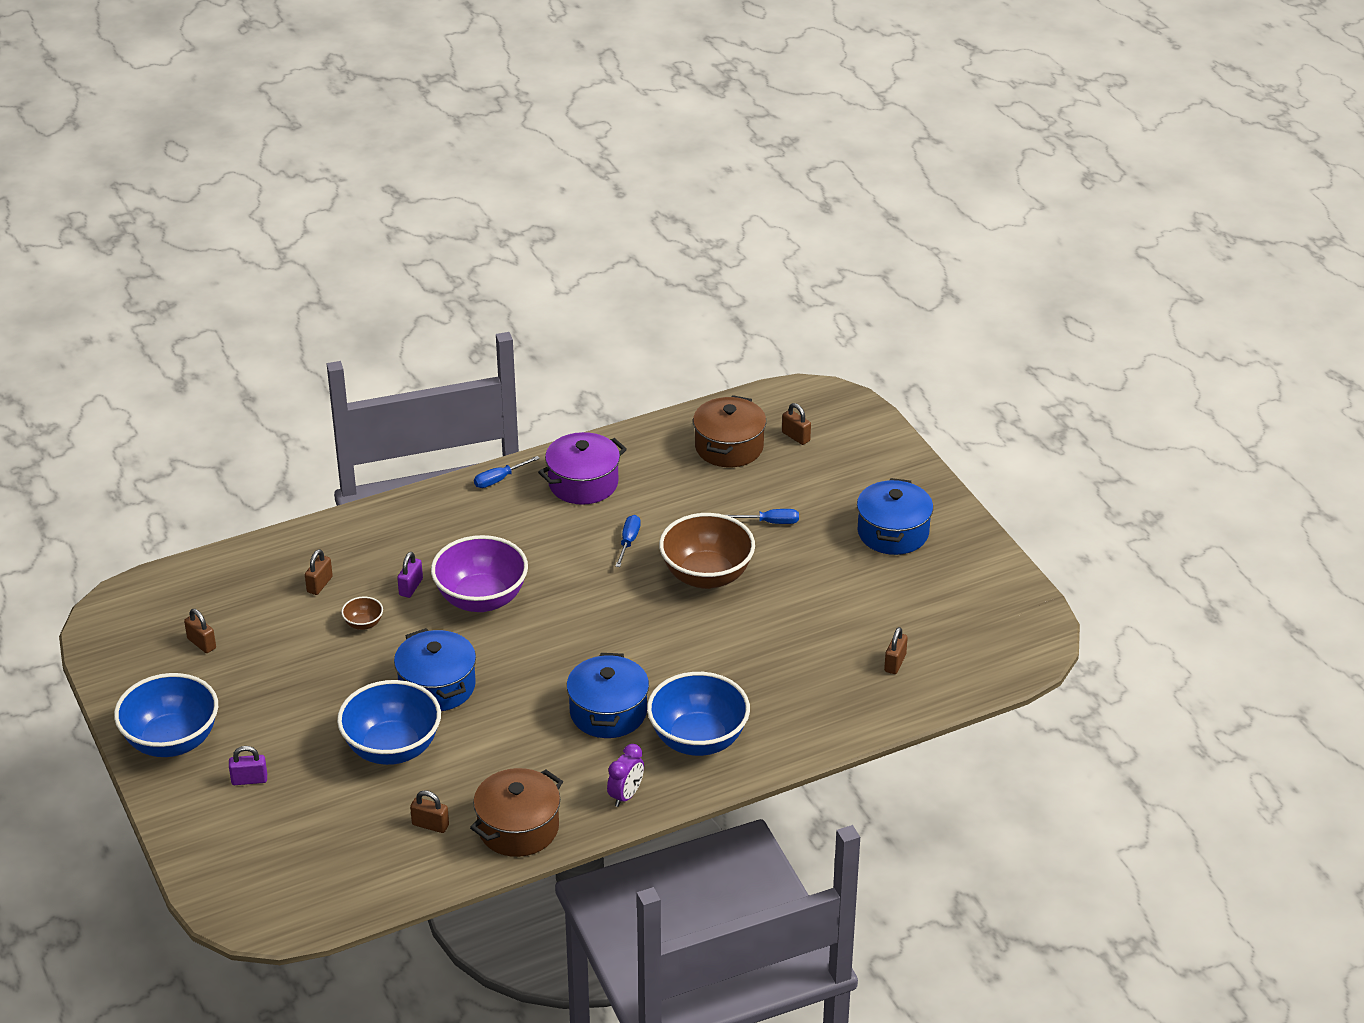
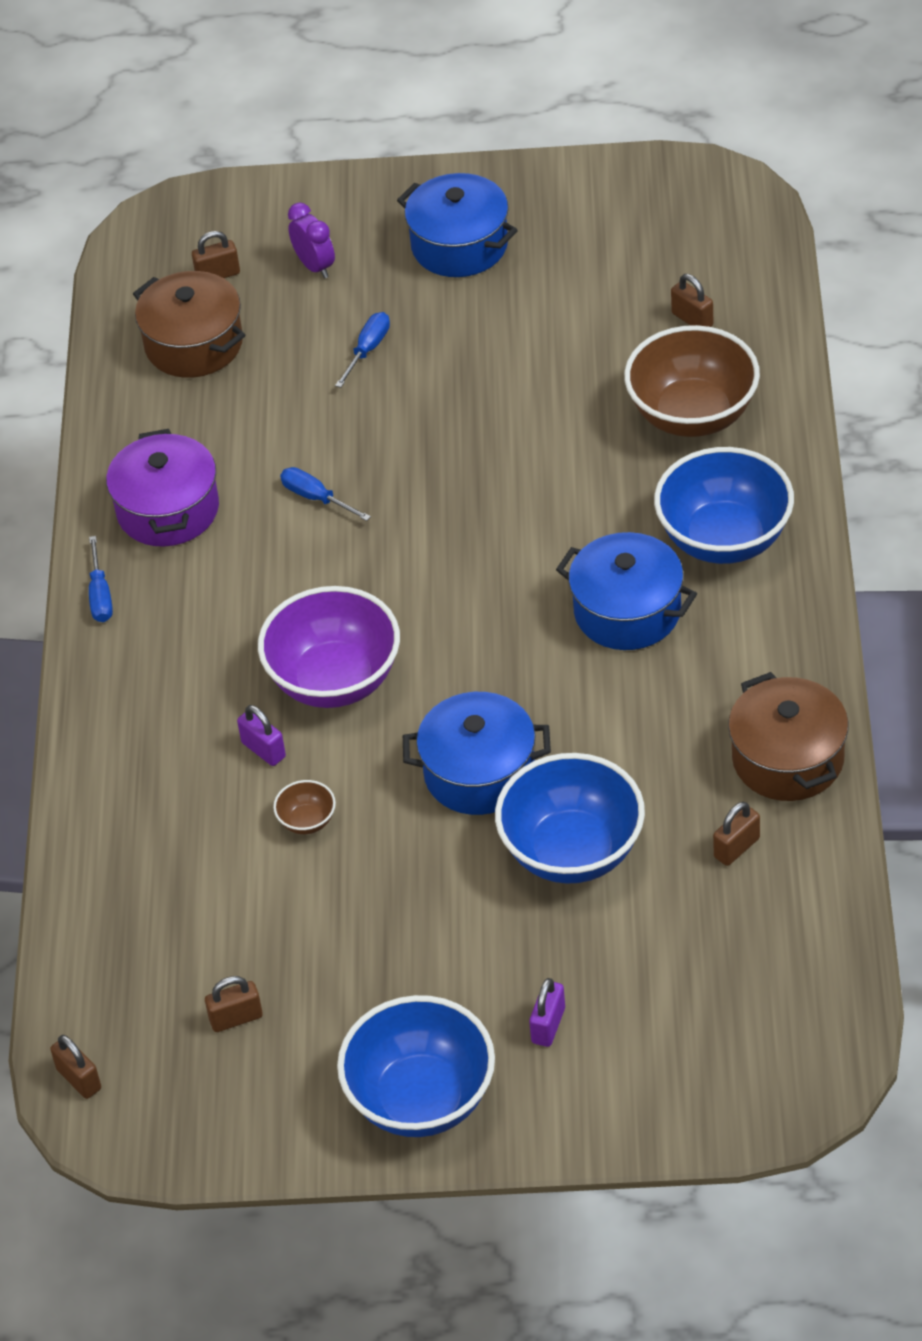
camera: 60 degrees left, 10 degrees up
(319, 584) = (194, 850): brown padlock -> brown padlock (79, 1079)
(626, 795) = (785, 636): purple clock -> purple clock (315, 266)
(706, 576) = (430, 441): brown bowl -> brown bowl (692, 415)

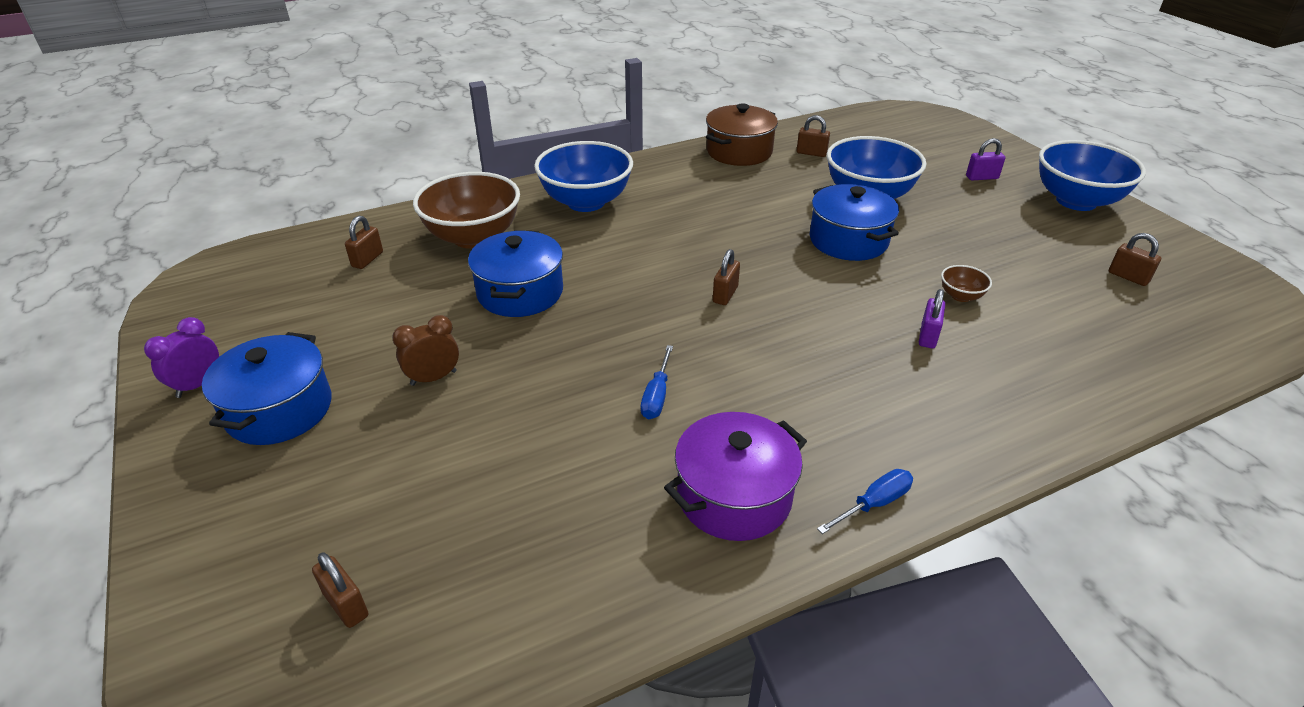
camera: 120 degrees left, 10 degrees down
(79, 1079) = (1264, 326): brown padlock -> brown padlock (725, 294)
(194, 344) = (478, 578): brown pot -> none
(315, 266) = (321, 513): purple clock -> purple clock (198, 385)
(335, 680) = (834, 322): purple bowl -> none
(368, 350) = (448, 426): blue screwdriver -> none
(442, 348) = (433, 378): none -> brown clock
(627, 611) = (671, 221): blue pot -> blue pot (520, 292)

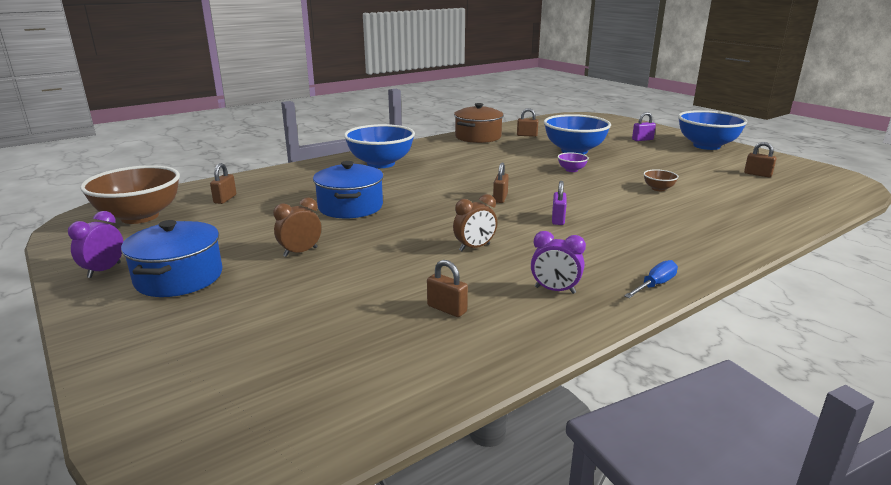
camera: 10 degrees left, 15 degrees down
(346, 605) = (274, 376): brown padlock -> brown padlock (447, 309)
(473, 237) = (304, 184): brown bowl -> brown bowl (140, 217)
(657, 396) = (474, 247): blue screwdriver -> brown clock
(734, 496) = (555, 290): purple pot -> purple clock
(848, 240) = (571, 170): blue pot -> purple bowl
(928, 336) = (647, 207): purple padlock -> purple padlock (558, 219)

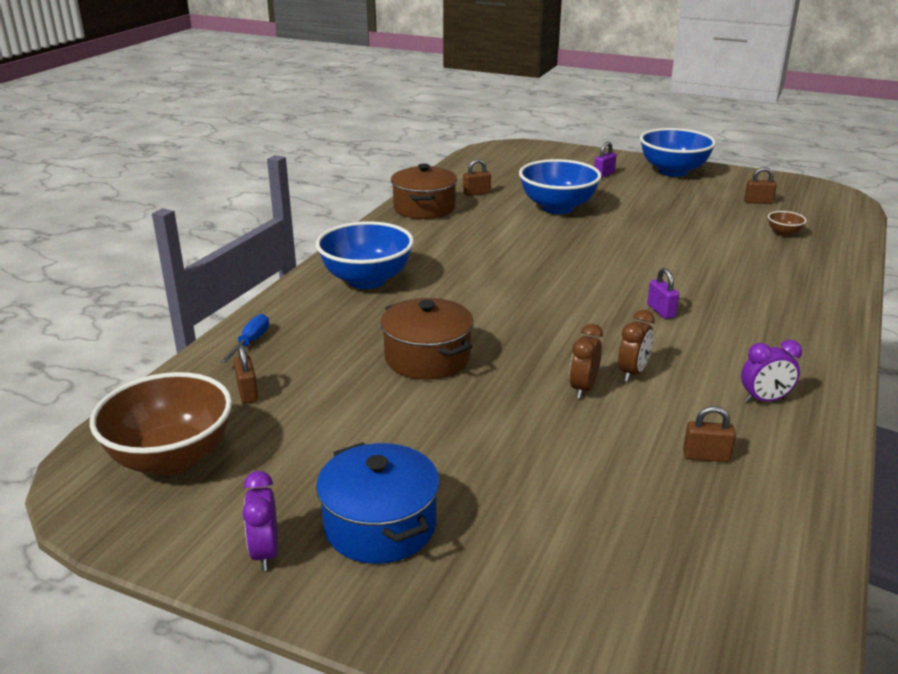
camera: 30 degrees left, 5 degrees up
(300, 252) = (465, 440): brown clock -> brown clock (583, 388)
(350, 207) = (427, 358): blue pot -> brown pot
(500, 198) = (571, 298): brown padlock -> none
(571, 170) = (589, 237): purple bowl -> none
(655, 285) = (830, 365): blue screwdriver -> blue screwdriver (250, 342)
(658, 189) = (699, 243): brown bowl -> brown bowl (784, 233)

